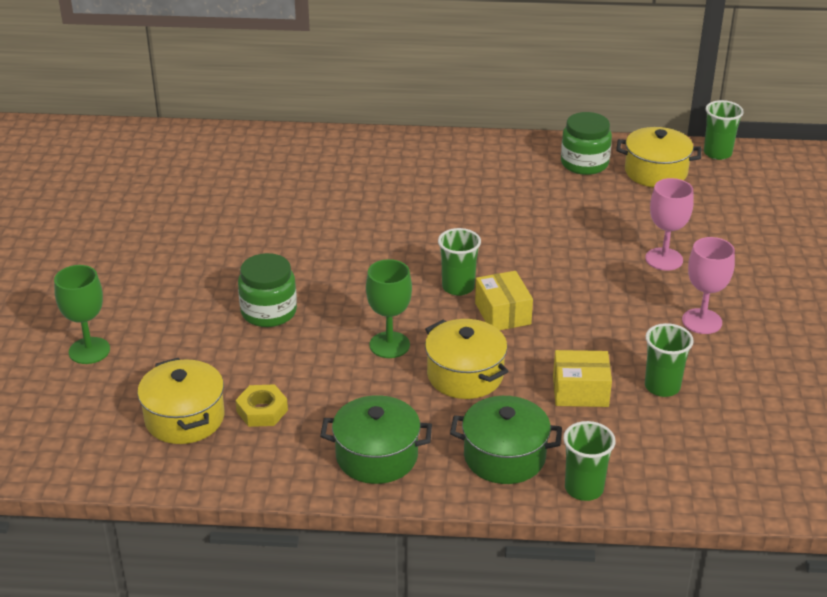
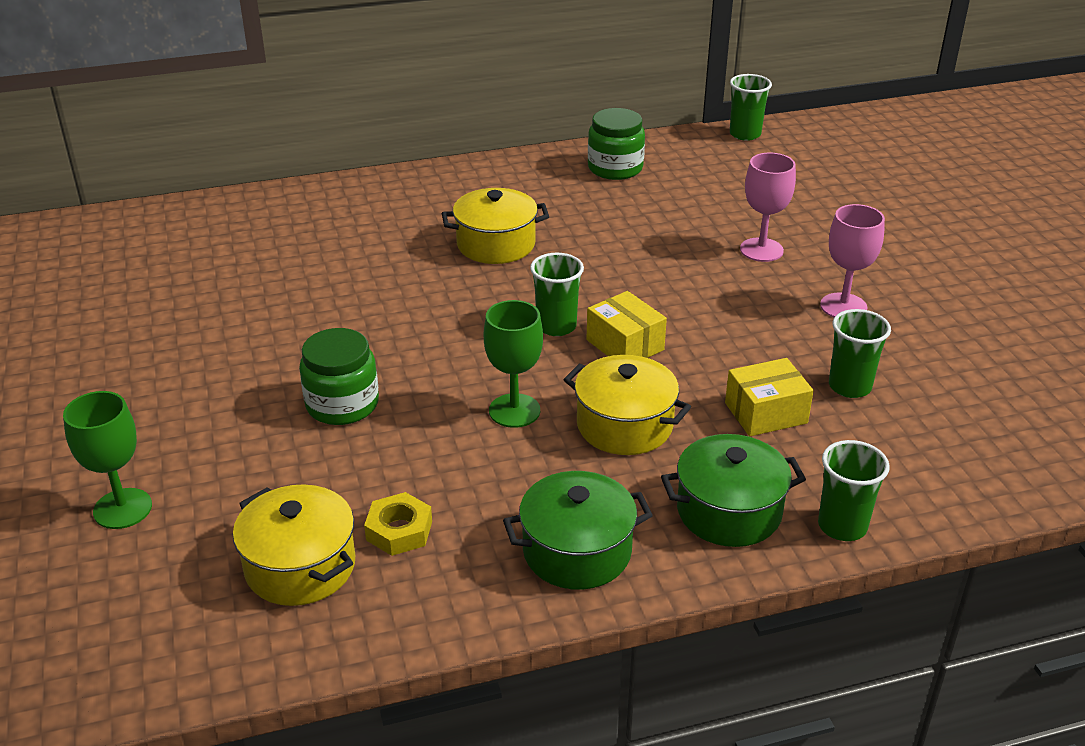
camera: 20 degrees left, 0 degrees up
(655, 172) = (695, 164): yellow pot -> yellow pot (496, 244)

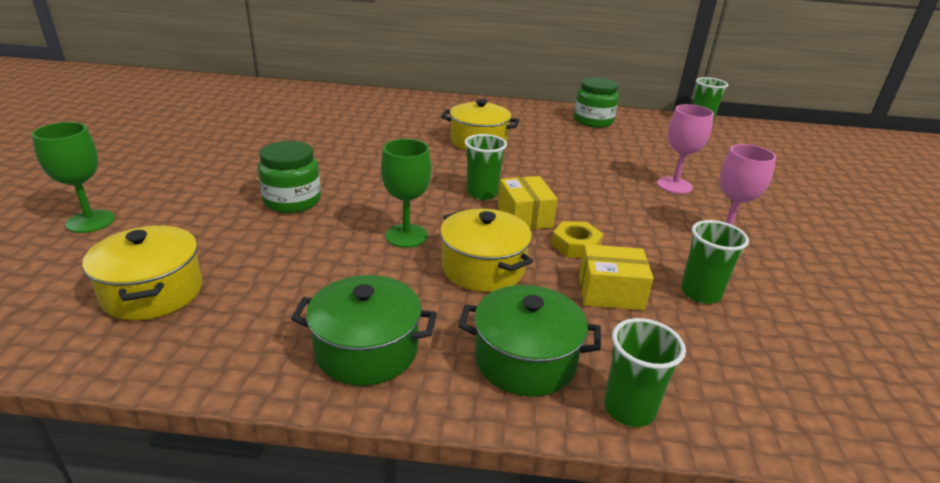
camera: 20 degrees right, 5 degrees down
(399, 530) = (246, 290): yellow nut -> yellow nut (576, 245)

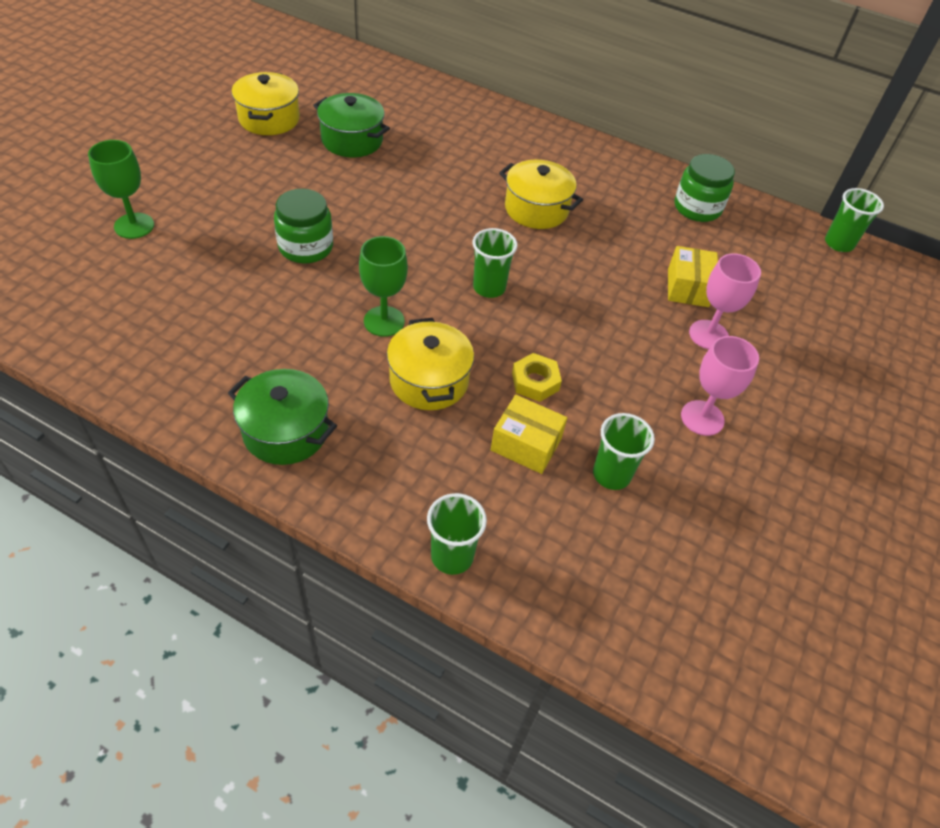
camera: 20 degrees right, 20 degrees up
(153, 292) = (156, 321): yellow pot -> yellow pot (269, 119)
(524, 217) = (510, 331): yellow box -> yellow box (687, 288)
(525, 360) = (401, 484): green pot -> green pot (352, 140)

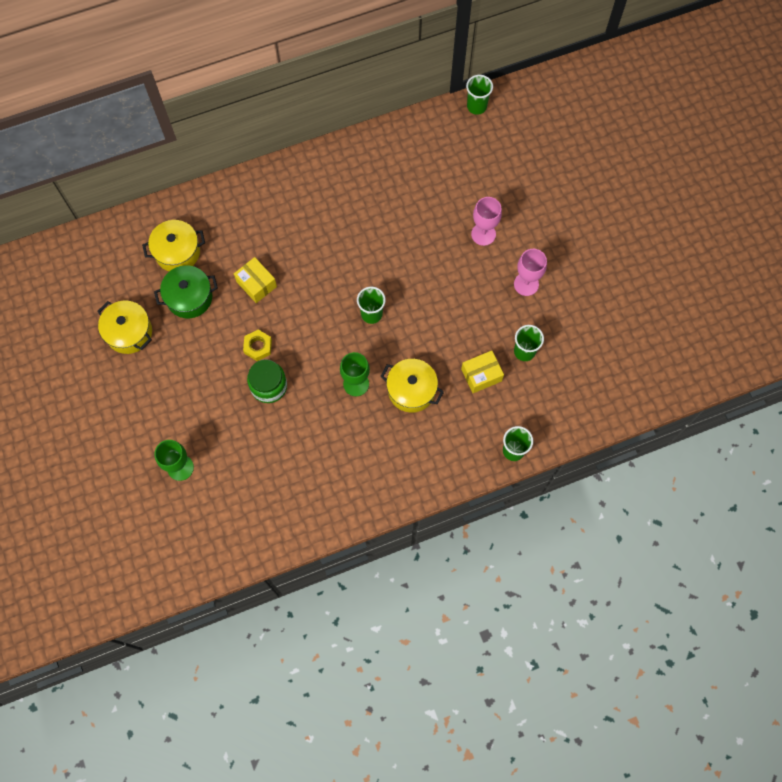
camera: 45 degrees left, 20 degrees up
(286, 431) = (393, 476): green pot -> none
(535, 381) = (449, 341): yellow nut -> yellow nut (258, 346)
(536, 209) = (331, 241): yellow pot -> yellow pot (177, 252)
(687, 288) = (447, 214): yellow box -> yellow box (256, 284)
(697, 208) = (395, 153): green jar -> none

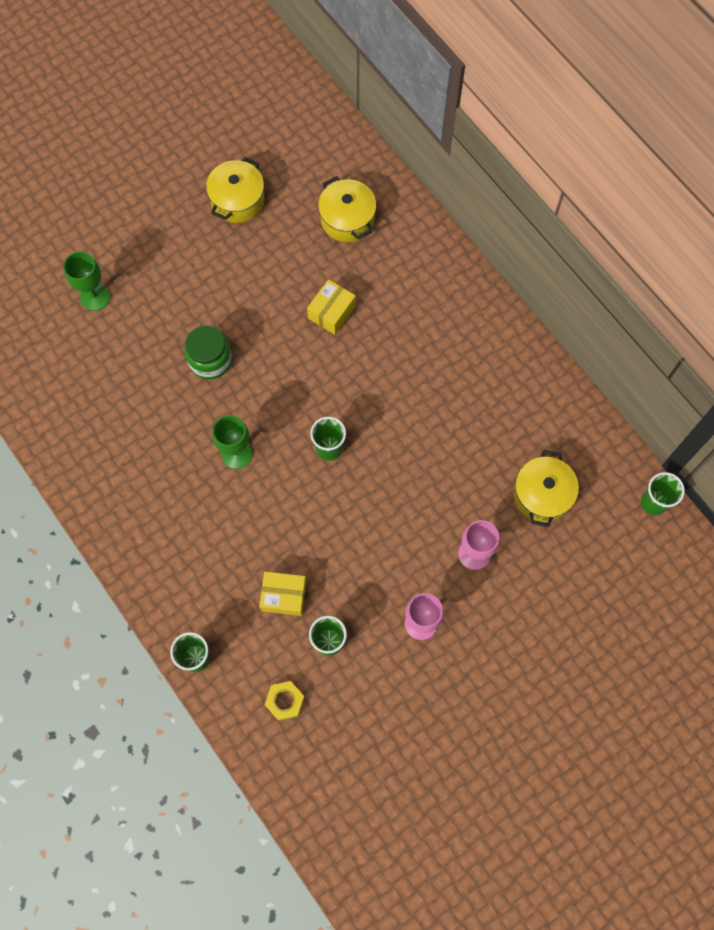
camera: 75 degrees right, 0 degrees up
(189, 297) = (295, 248): green pot -> none
(258, 346) = (255, 335): yellow nut -> yellow nut (285, 701)
(411, 390) = (244, 518): yellow pot -> yellow pot (542, 495)
(481, 375) = (284, 596): yellow box -> yellow box turned 45 degrees counterclockwise

